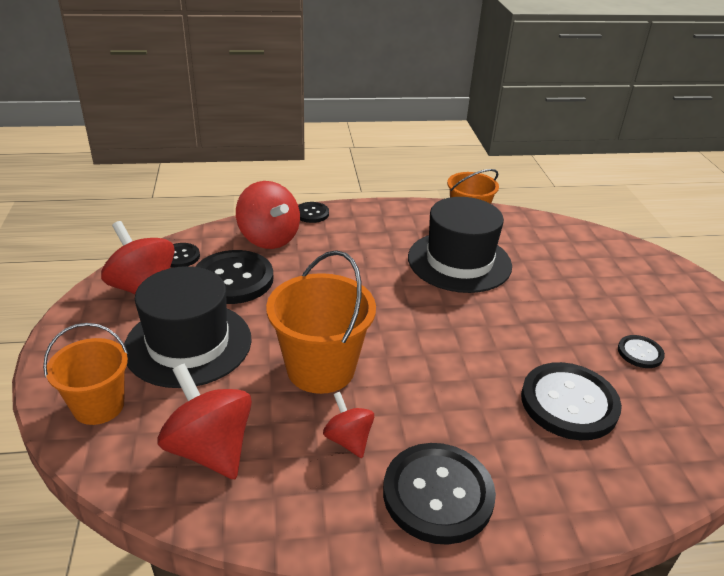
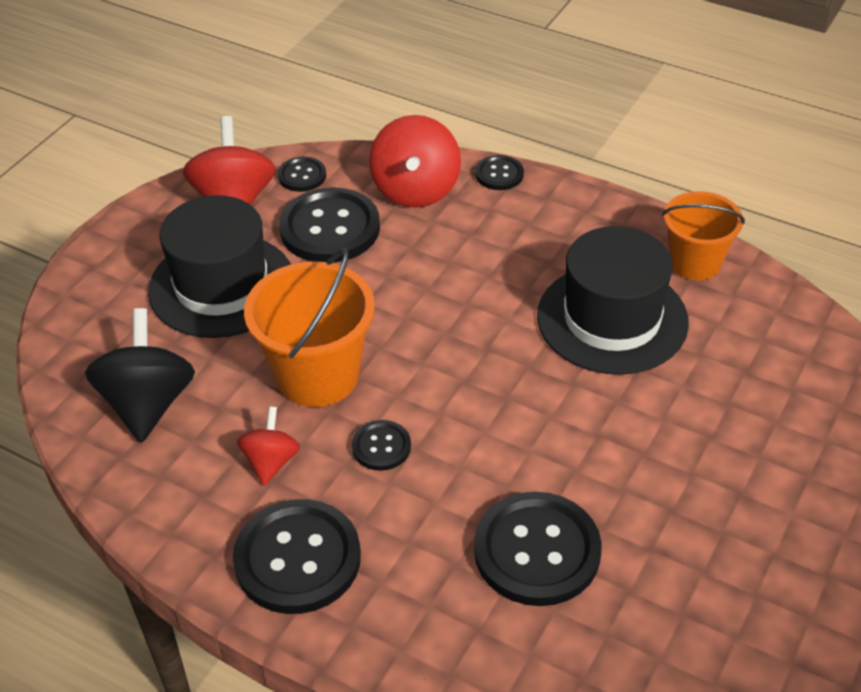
camera: 40 degrees right, 10 degrees up
(98, 406) = (96, 313): orange bucket -> none
(210, 449) = (148, 403): red spinning top -> black spinning top
(640, 353) = (702, 545): black button -> black button (381, 447)

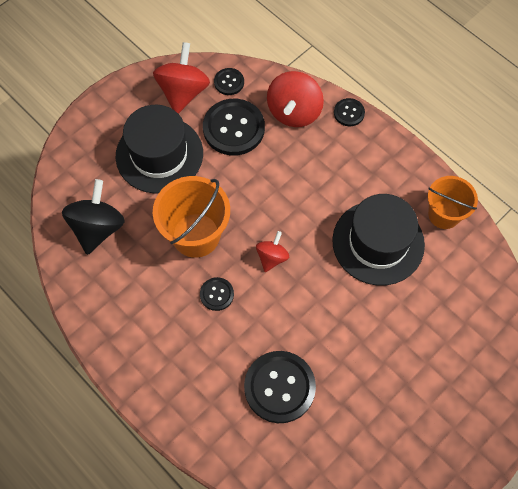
camera: 15 degrees right, 20 degrees up
(271, 462) = (154, 287): red spinning top -> red spinning top (272, 257)
(297, 559) = (151, 354): black button -> none

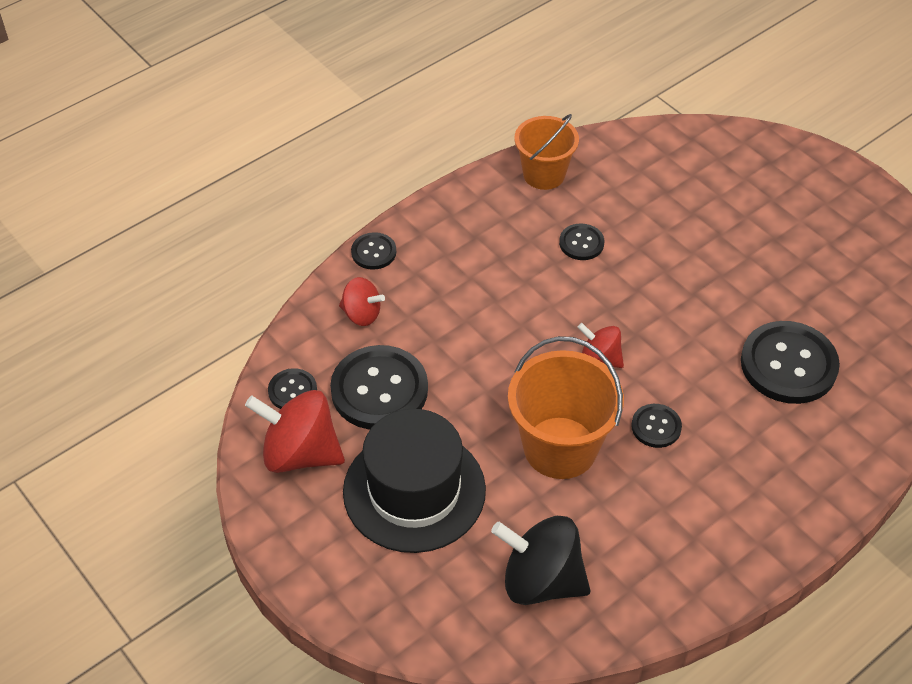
camera: 85 degrees left, 15 degrees down
(294, 112) = (361, 314): red spinning top -> red spinning top, size x0.57
(378, 242) = (581, 243): black hat -> black button

